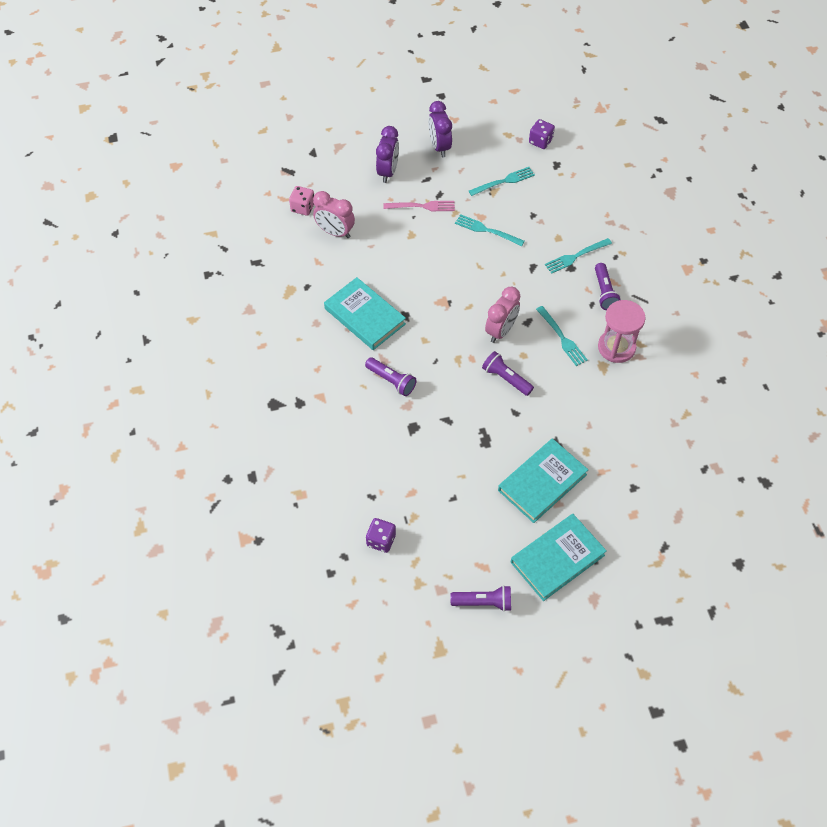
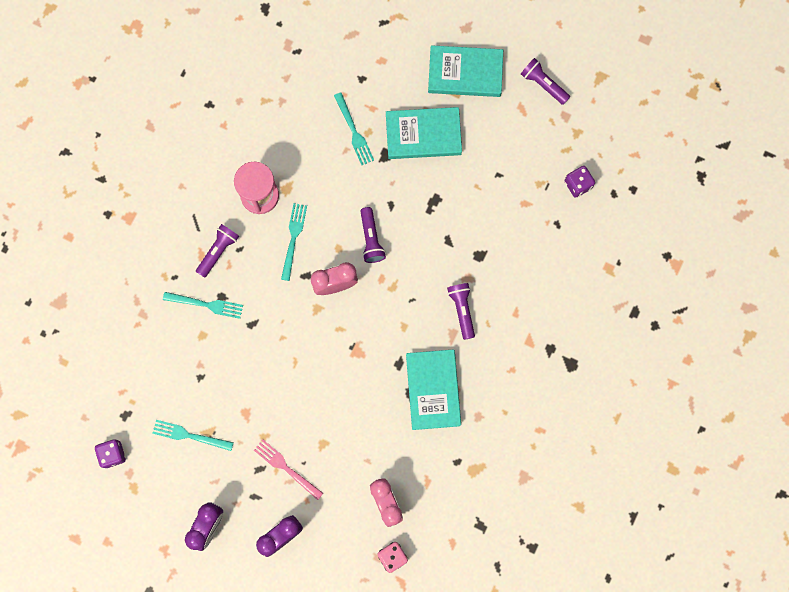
camera: 140 degrees left, 20 degrees up
(487, 230) = (254, 394): turquoise fork -> turquoise fork (354, 131)

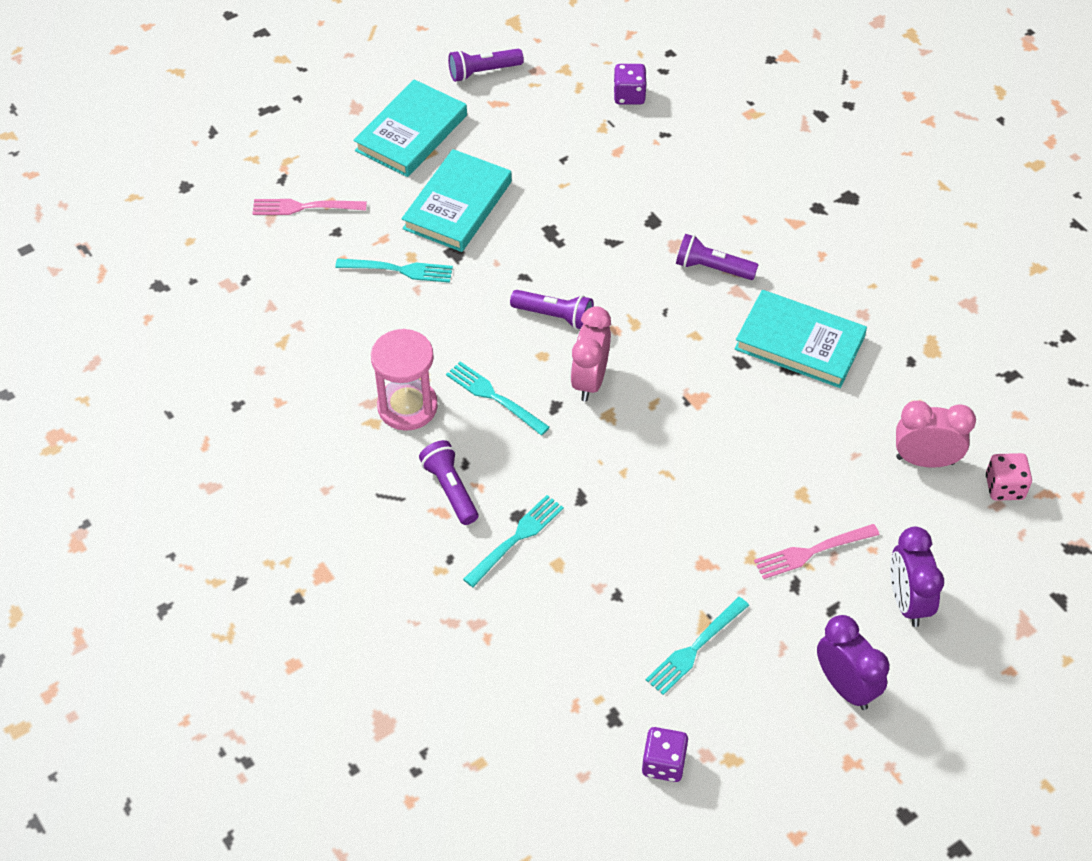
camera: 60 degrees left, 25 degrees down
(369, 49) = (304, 207): none -> pink fork

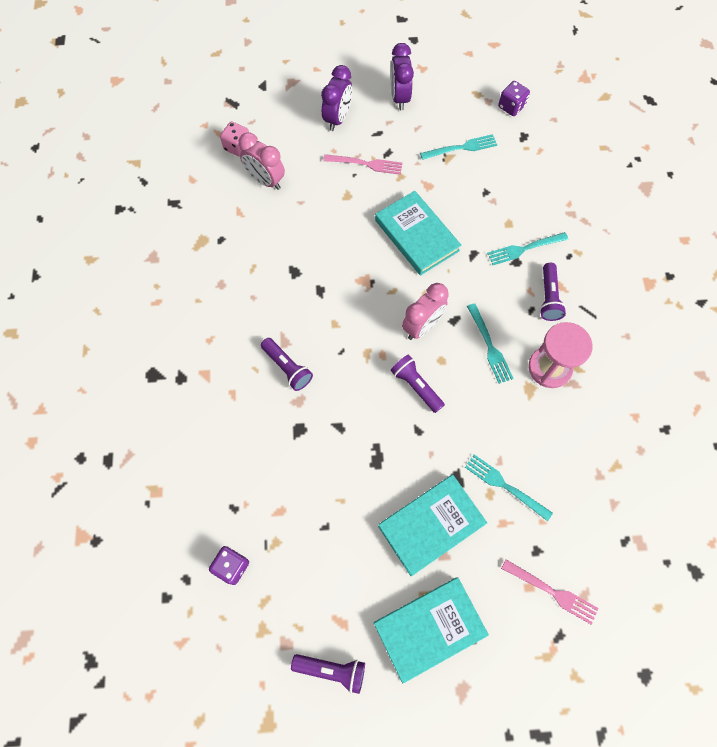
camera: 150 degrees left, 15 degrees up
(799, 343) = (275, 285): turquoise book -> turquoise book (416, 235)

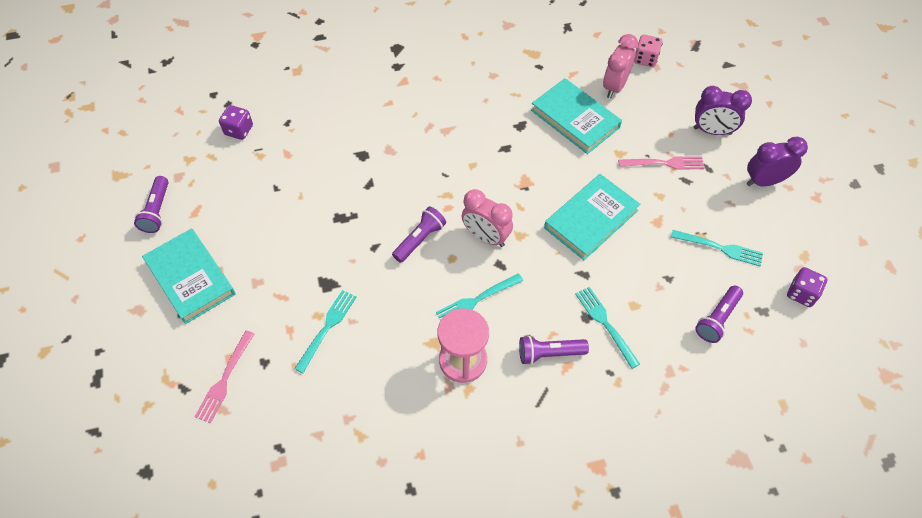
camera: 80 degrees right, 10 degrees down
(287, 368) = (420, 137): purple flashlight -> purple flashlight (717, 319)
(366, 164) = (664, 163): pink fork -> pink fork turned 90 degrees counterclockwise
(431, 525) = (283, 268): turquoise book -> turquoise book (575, 119)
(461, 148) = (720, 248): turquoise fork -> turquoise fork turned 45 degrees counterclockwise

